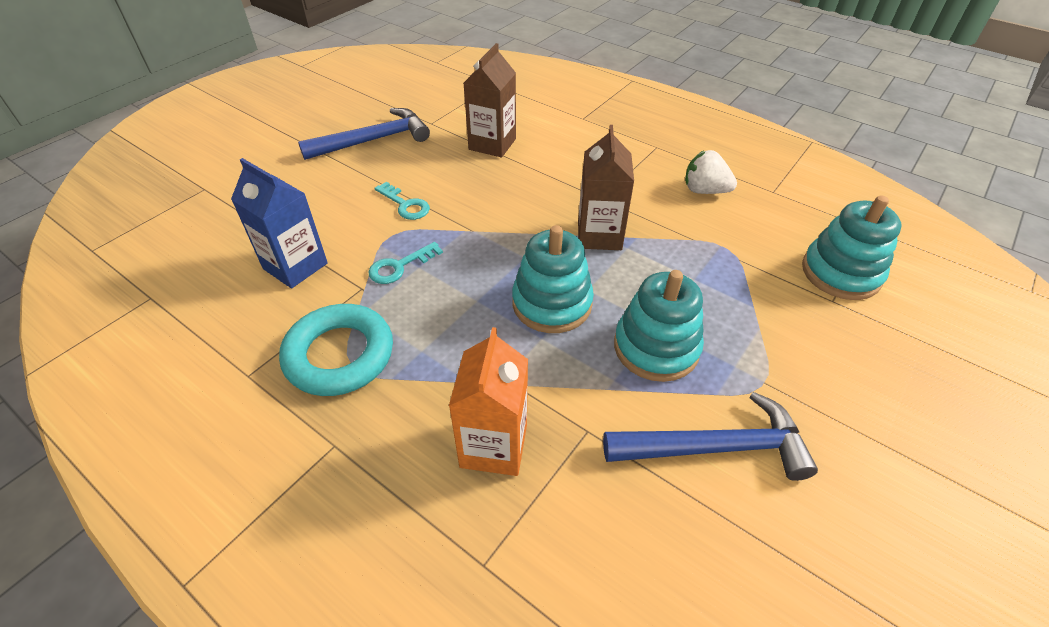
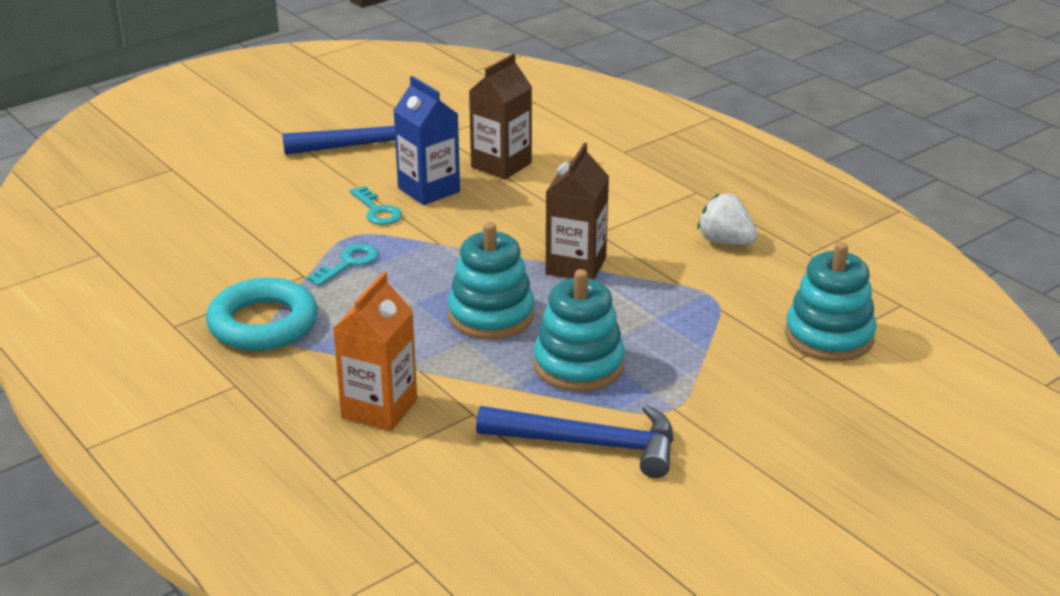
camera: 15 degrees right, 15 degrees down
(295, 266) = (244, 248): blue carton -> blue carton (429, 190)
(399, 266) = (348, 263): turquoise key -> turquoise key turned 150 degrees clockwise

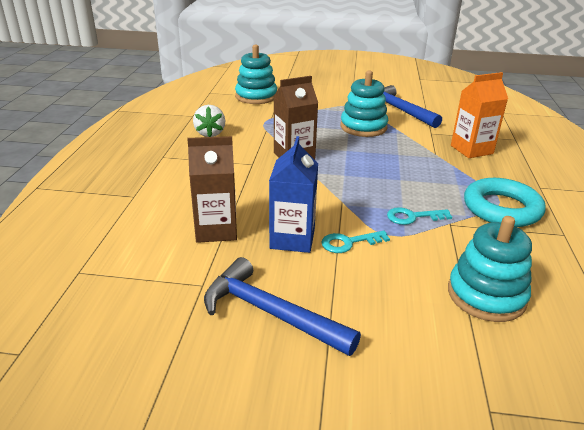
camera: 135 degrees left, 0 degrees up
(377, 210) = (349, 243): turquoise key -> turquoise key turned 120 degrees counterclockwise
(491, 315) = (371, 157): turquoise stacking toy -> turquoise stacking toy (486, 295)

